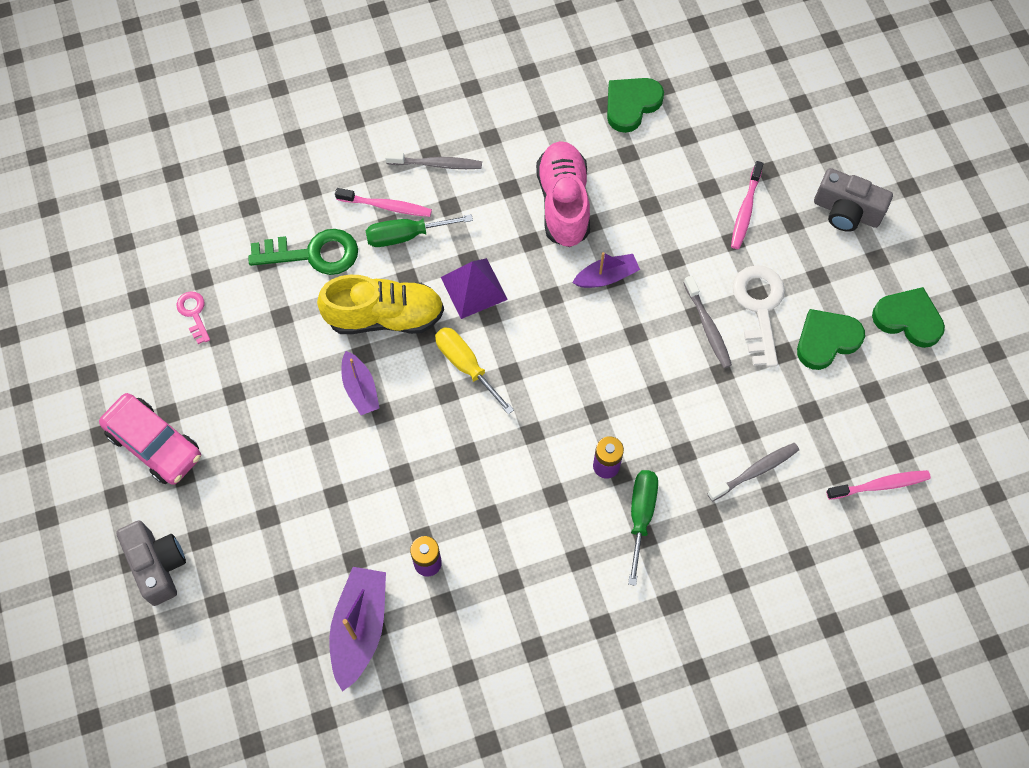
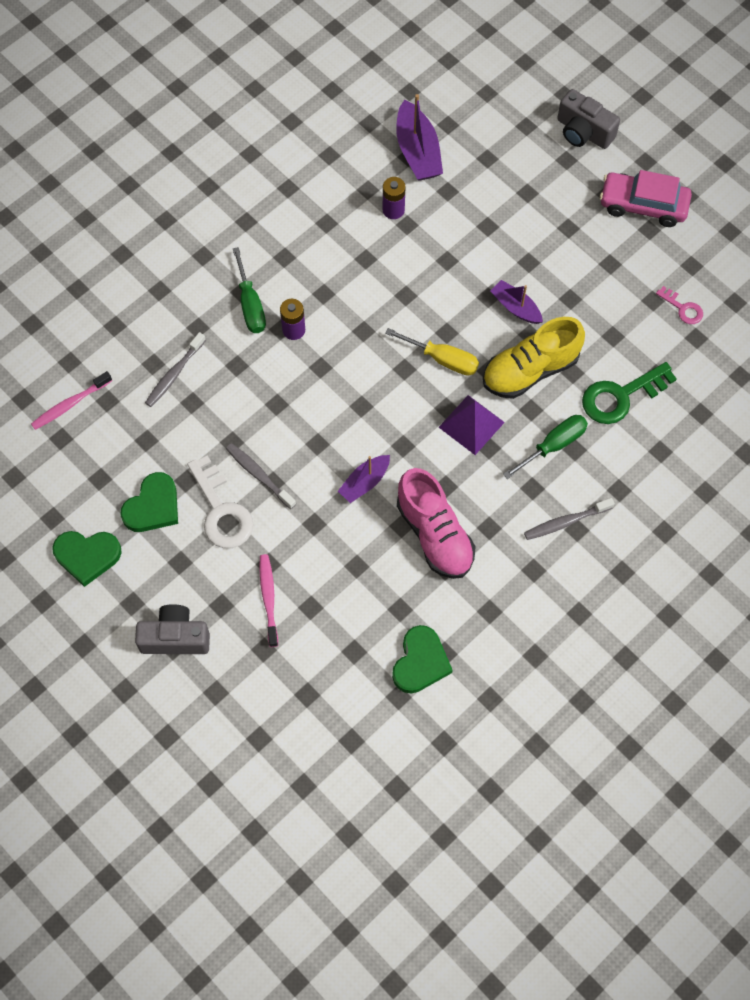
camera: 155 degrees right, 0 degrees up
(386, 206) = (586, 464): pink toothbrush -> none

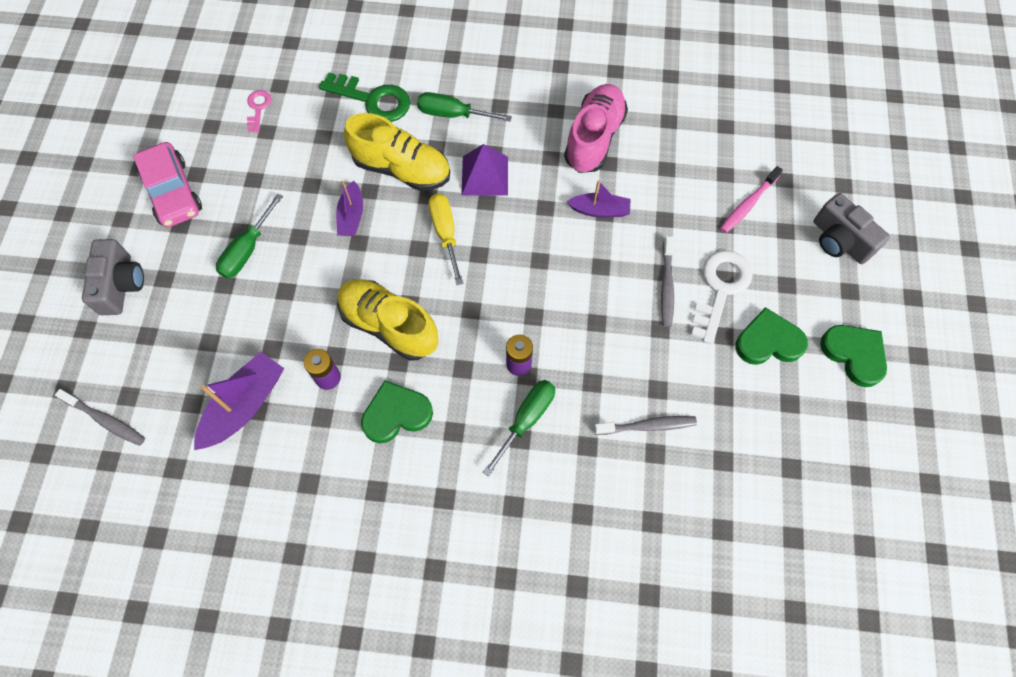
camera: 130 degrees left, 0 degrees up
(70, 404) = (757, 489): pink toothbrush -> none
(399, 271) = (389, 325): none -> yellow shoe
(420, 662) = (691, 84): green heart -> green heart (396, 414)
(545, 223) = (247, 250): none -> green screwdriver
(565, 522) = (506, 70): grey toothbrush -> grey toothbrush (105, 420)

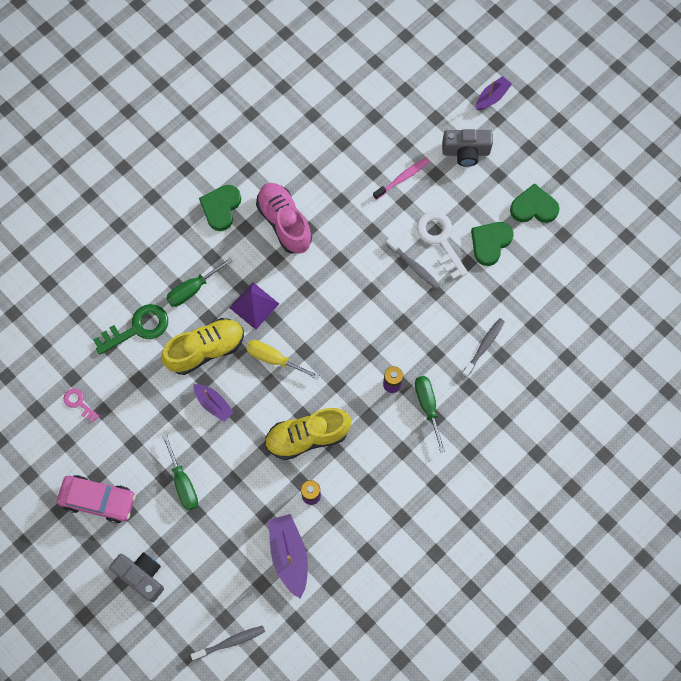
camera: 50 degrees left, 5 degrees up
(396, 414) = (365, 473): green heart -> green heart (221, 208)
(599, 210) = (335, 261): purple boat -> purple boat (492, 97)
(748, 204) = (402, 178): pink toothbrush -> pink toothbrush turned 120 degrees counterclockwise

